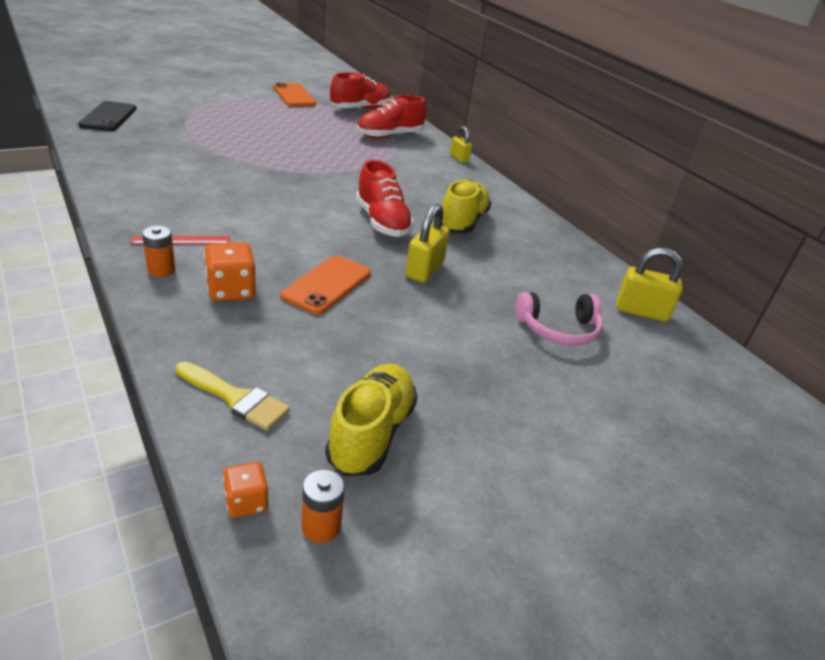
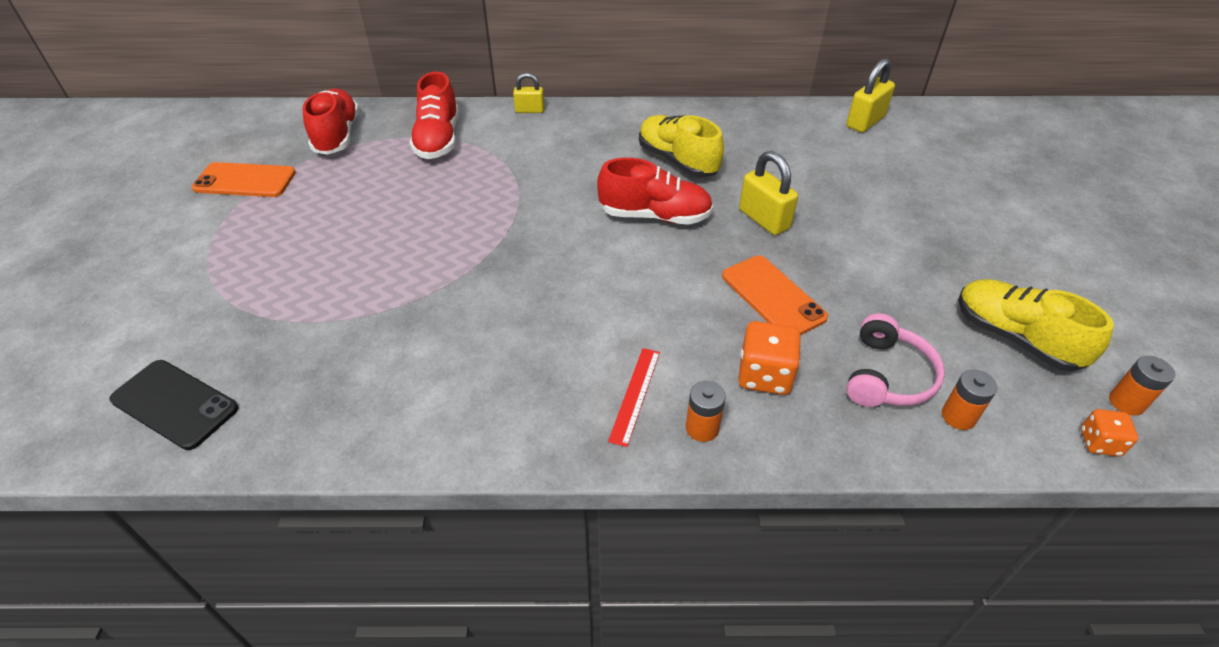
camera: 55 degrees left, 10 degrees up
(235, 398) = (958, 416): yellow brush -> orange battery
(558, 329) = (883, 176): pink headphones -> pink headphones (888, 376)

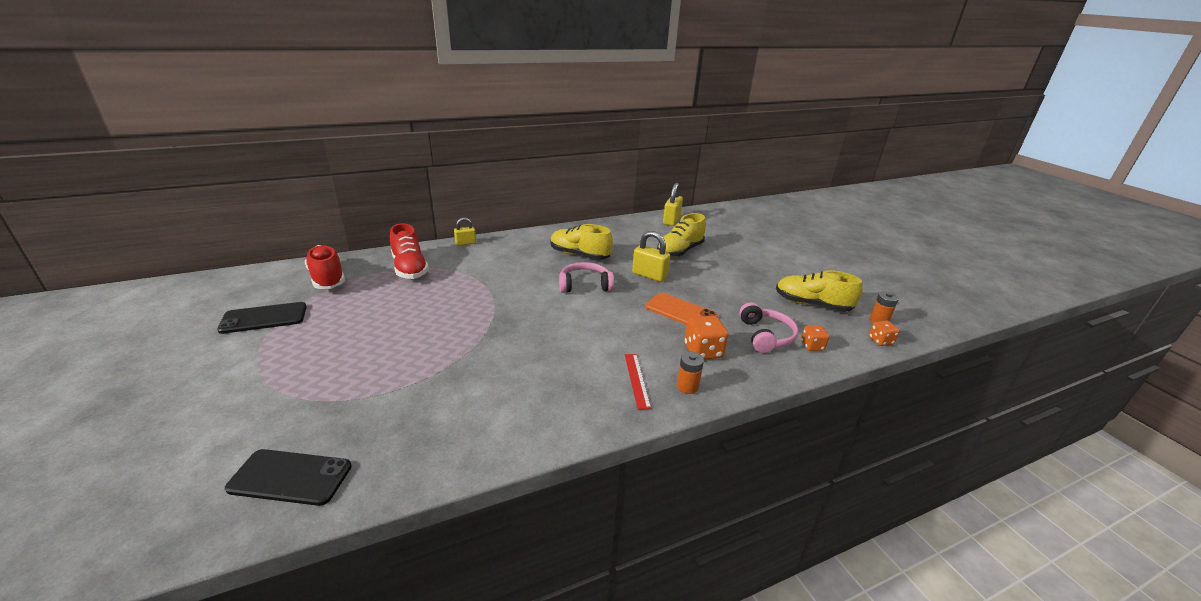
camera: 25 degrees left, 15 degrees down
(245, 181) = (264, 318): orange phone -> black phone
(655, 216) = (585, 285): red shoe -> pink headphones
(843, 183) = (680, 251): none -> yellow shoe
(958, 416) = (812, 346): orange battery -> orange dice

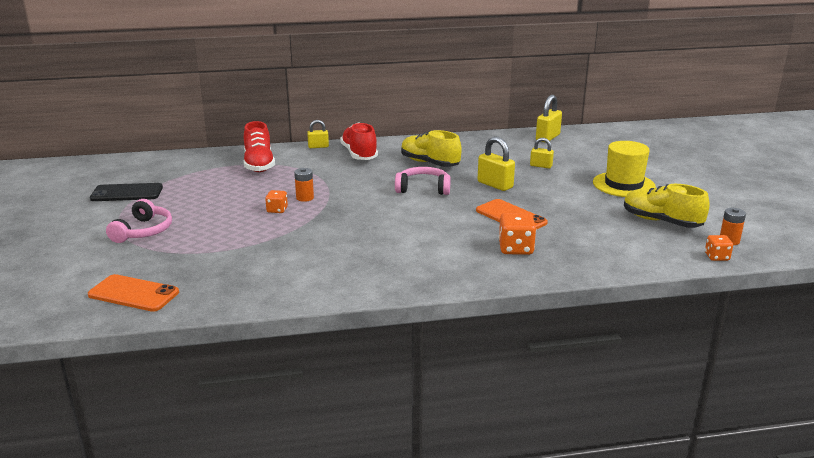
camera: 15 degrees right, 5 degrees down
(290, 477) = (133, 294): black phone -> orange phone
(327, 278) = (184, 167): red shoe -> red shoe (359, 154)
(637, 380) = (438, 263): red ruler -> none
(680, 251) = (541, 166): yellow shoe -> yellow padlock
(687, 387) = (484, 272): orange battery -> orange battery (305, 198)
(759, 266) = (623, 185): none -> yellow hat
(766, 336) = (590, 242): pink headphones -> pink headphones (143, 231)
(812, 346) = (635, 254): orange dice -> orange dice (277, 210)

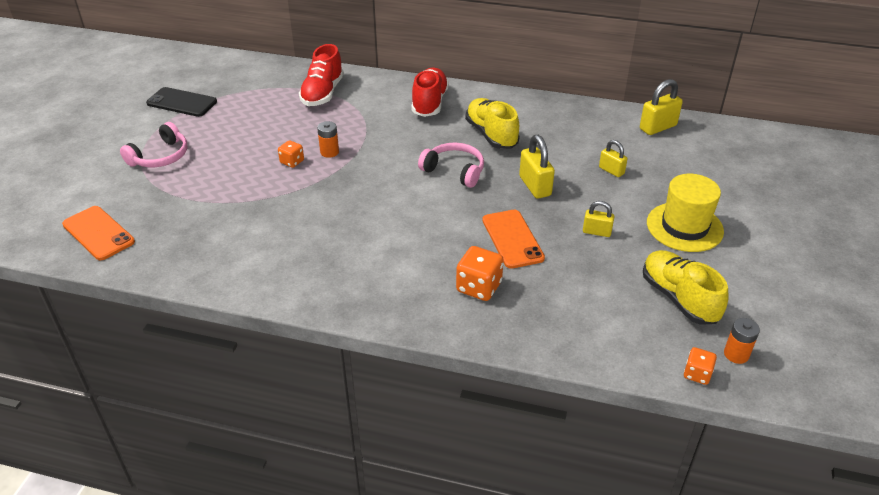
camera: 25 degrees right, 15 degrees up
(318, 146) = (398, 81): yellow padlock -> yellow padlock (596, 232)

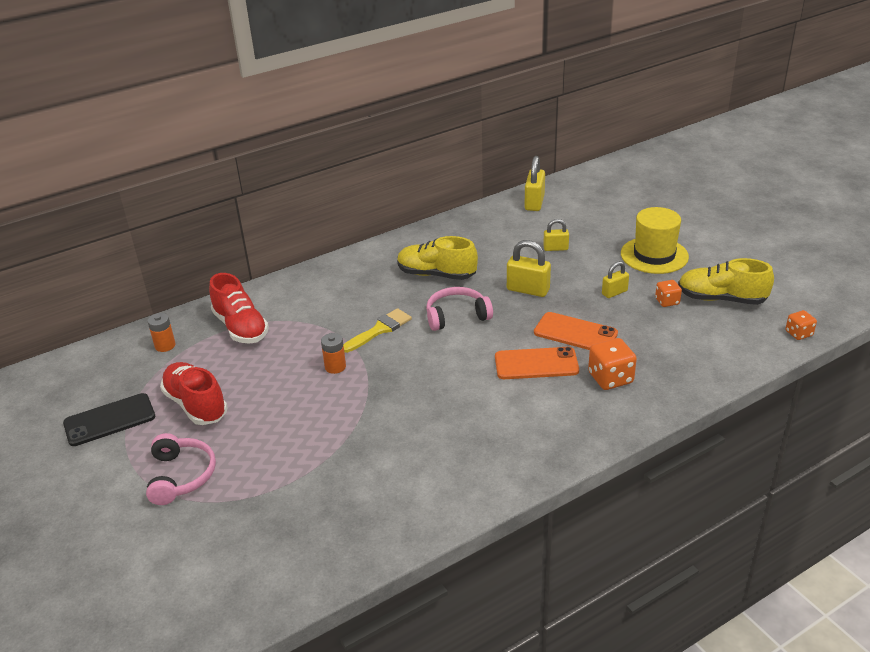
camera: 45 degrees left, 5 degrees down
(98, 233) = (247, 577): orange phone -> orange phone (536, 364)
(292, 162) = (317, 395): orange dice -> orange dice (667, 301)
(392, 147) = (379, 330): none -> yellow brush
(429, 103) = (348, 280): red shoe -> red shoe (196, 405)
(736, 354) = (796, 308): orange battery -> orange battery (165, 345)

